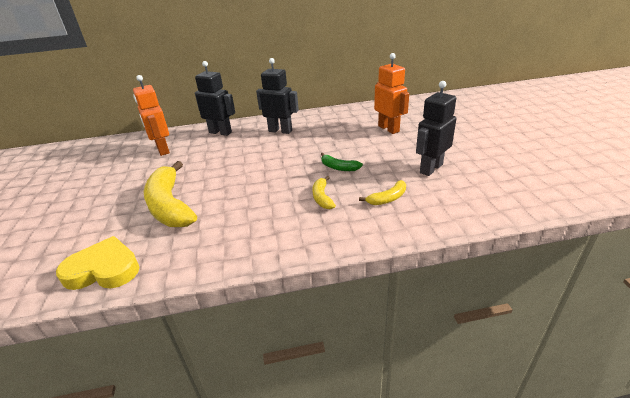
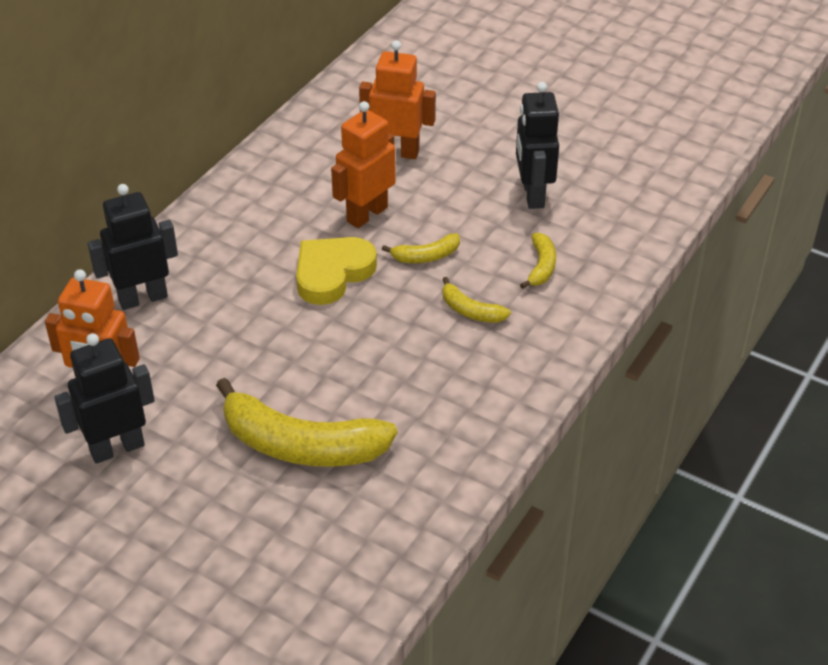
camera: 50 degrees left, 10 degrees up
(103, 269) = (374, 555): yellow heart -> yellow heart (332, 273)
(280, 131) = (241, 240): black robot -> black robot (117, 448)
(339, 143) = (366, 214): none -> orange robot
(339, 167) = (426, 256): green banana -> yellow banana

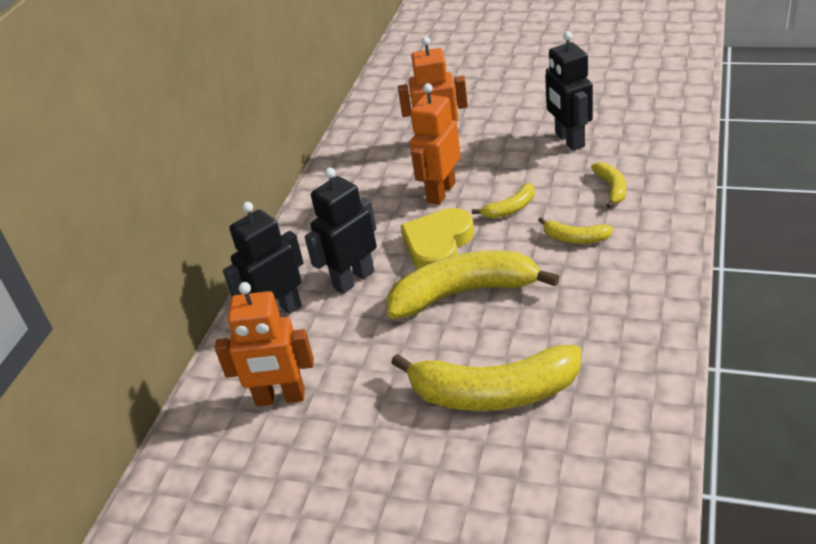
camera: 10 degrees left, 5 degrees down
(117, 448) = (320, 450): black robot -> black robot (353, 279)
(329, 335) = (464, 293): none -> yellow banana

